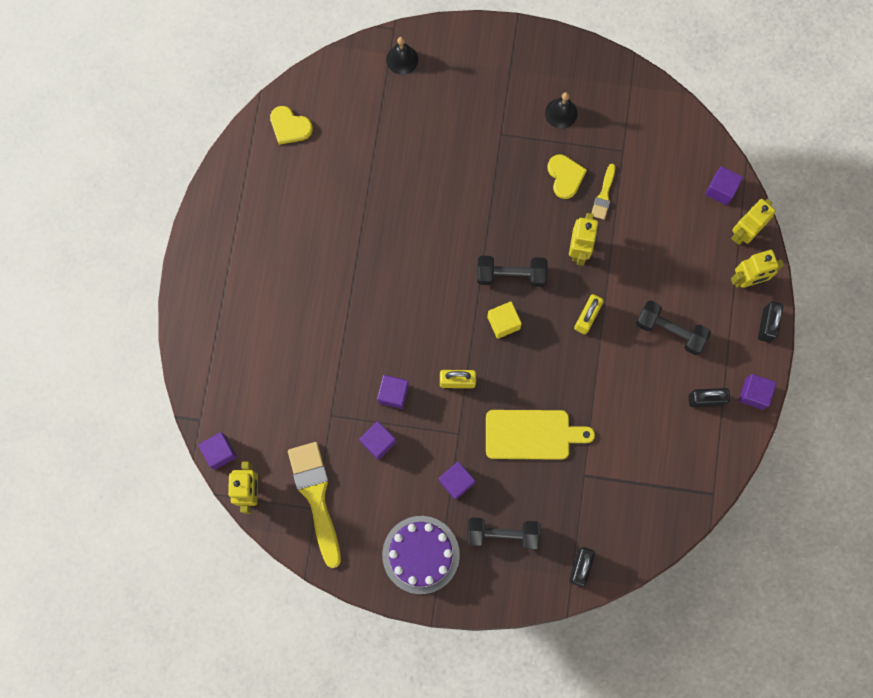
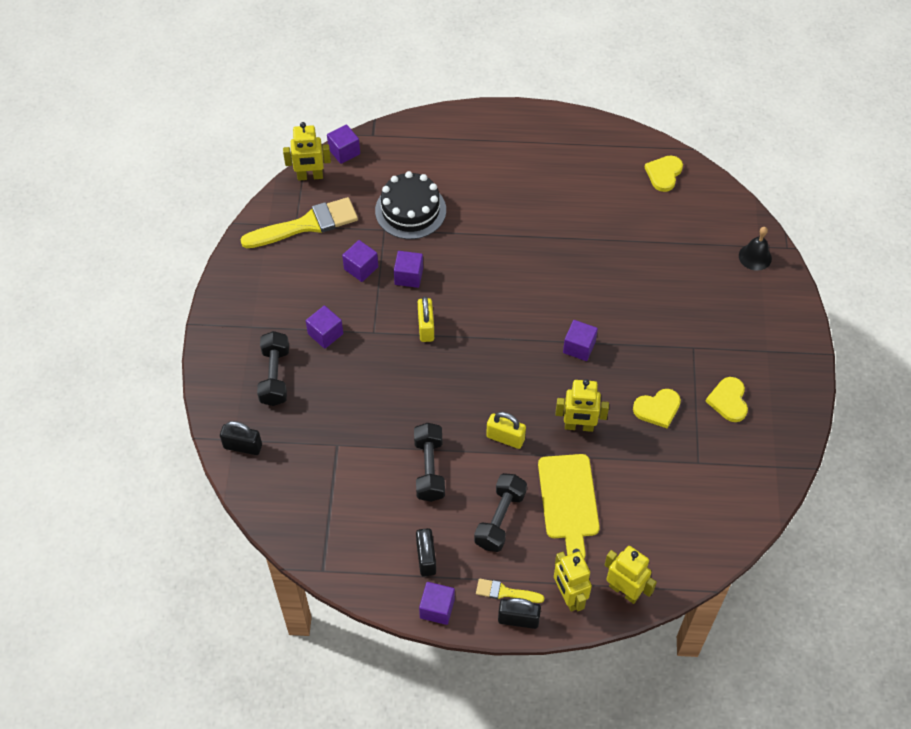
camera: 85 degrees right, 20 degrees down
(309, 386) = (410, 210): none -> black cake
(420, 554) = (254, 310): purple cake -> none
(503, 323) = (490, 363): yellow cube -> none
(511, 275) = (542, 366): black dumbbell -> black dumbbell (429, 469)
(532, 434) = (376, 395): yellow cutting board -> yellow cutting board (568, 501)
(561, 113) = (728, 401): black bell -> yellow heart
(603, 195) = (643, 446): yellow brush -> yellow brush (505, 592)
(721, 189) = (671, 564): purple cube -> purple cube (579, 347)

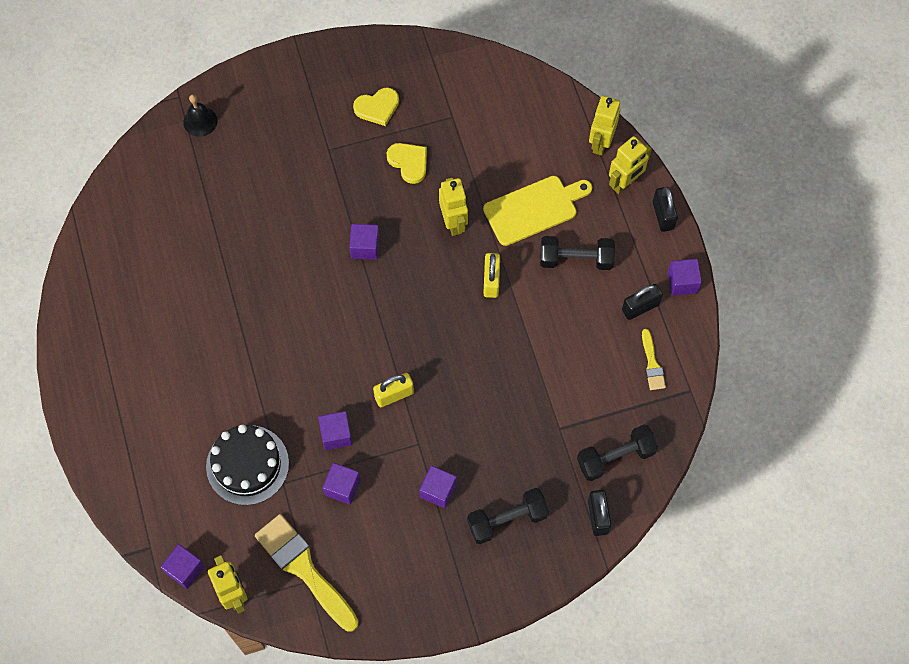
camera: 110 degrees left, 10 degrees up
(429, 469) = (551, 336): black dumbbell -> black dumbbell (615, 457)
(505, 592) = (643, 233): yellow brush -> yellow brush (652, 364)
(664, 174) = (116, 228): yellow heart -> none

